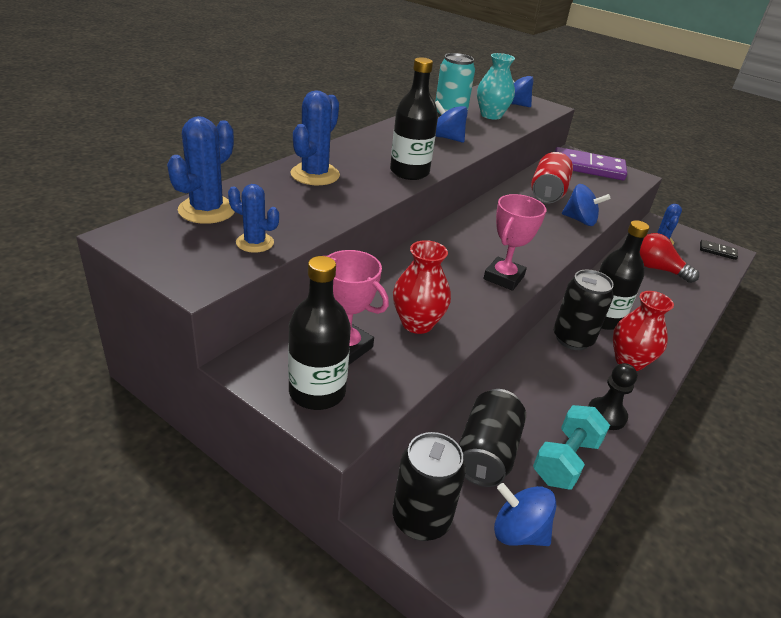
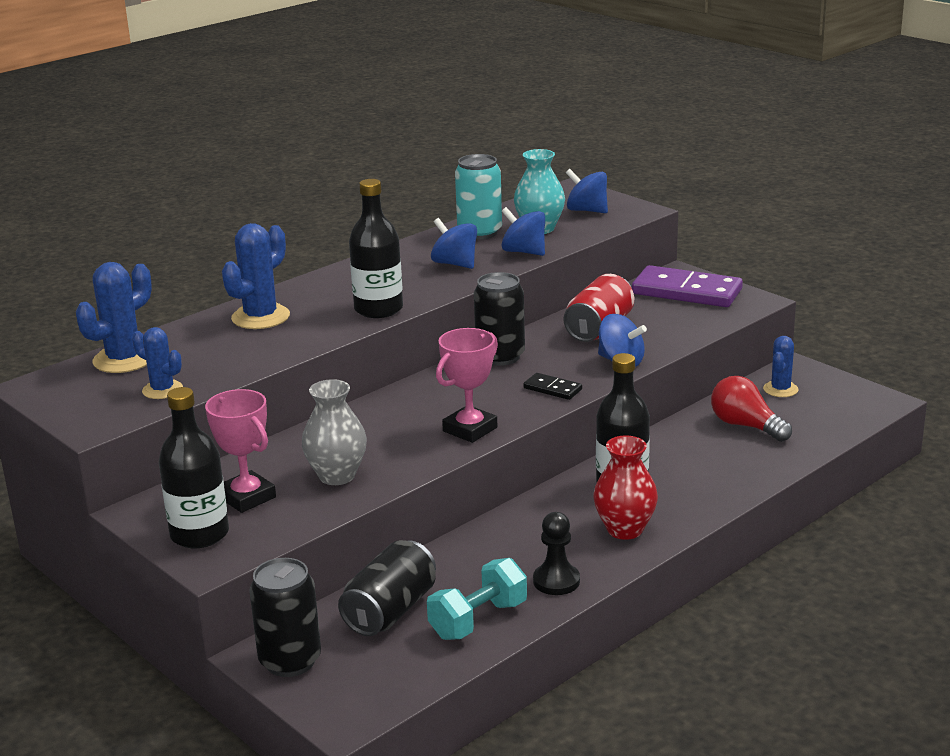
camera: 15 degrees right, 10 degrees down
(417, 323) = (337, 476): red vase -> grey vase
(518, 532) = (388, 674): blue spinning top -> blue spinning top (524, 252)
(572, 339) = (564, 506): black can -> black can (500, 356)
(717, 251) = (860, 401): black domino -> black domino (552, 389)

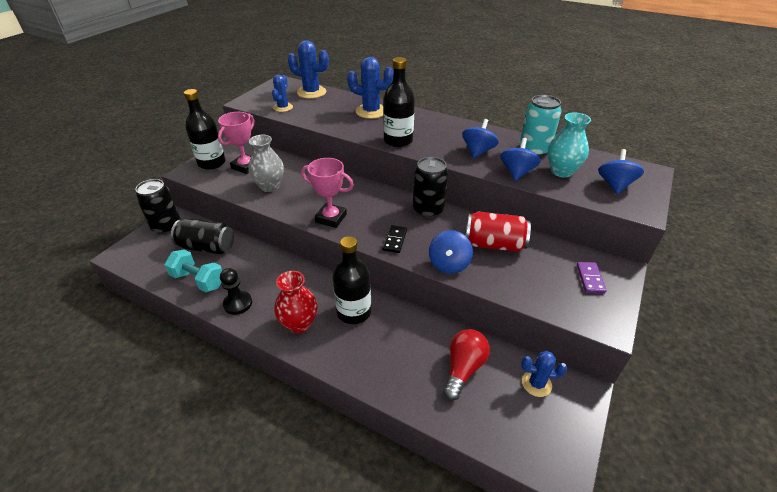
camera: 70 degrees right, 15 degrees up
(686, 292) = (590, 279): purple domino -> purple domino, size x0.47

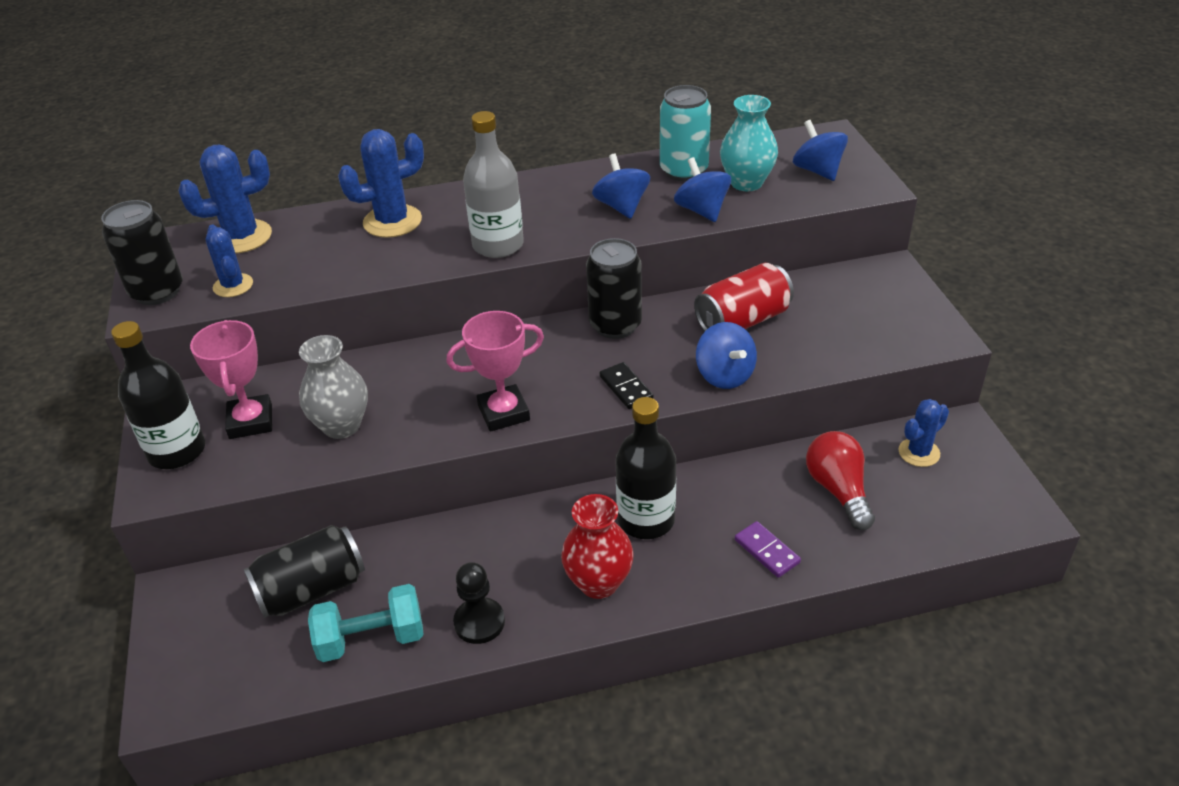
camera: 40 degrees left, 0 degrees up
(167, 227) = (187, 611): black can -> black can (157, 292)
(398, 140) = (498, 245): black bottle -> grey bottle
(590, 279) = (878, 299): purple domino -> purple domino (766, 551)

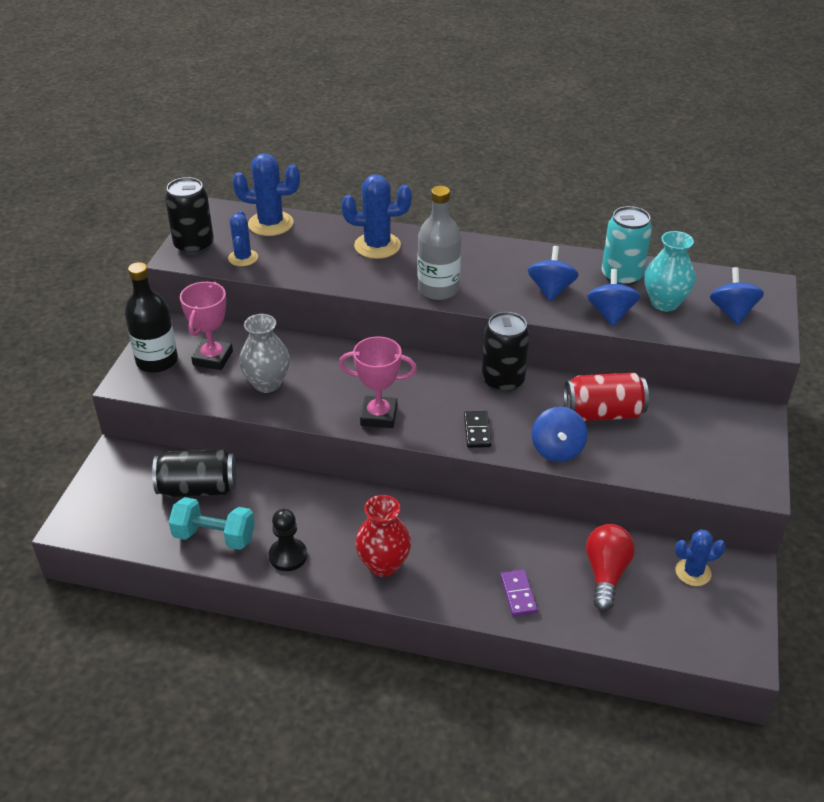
camera: 25 degrees right, 0 degrees up
(646, 520) = (446, 535): black bottle -> none

